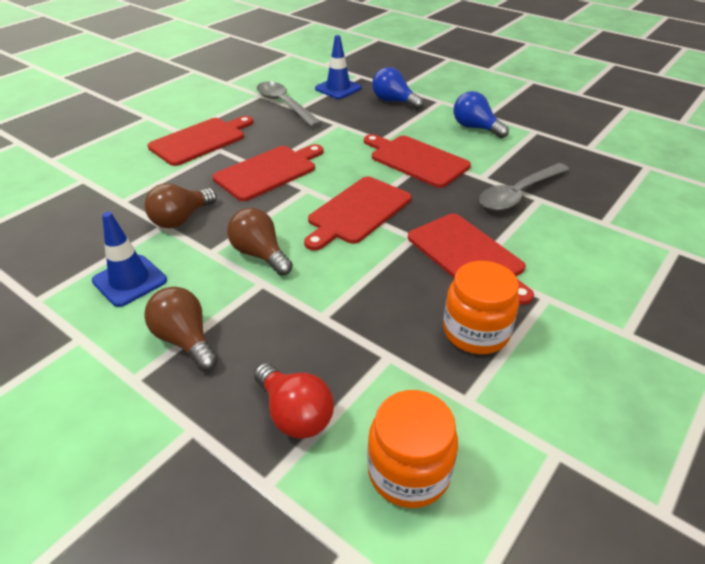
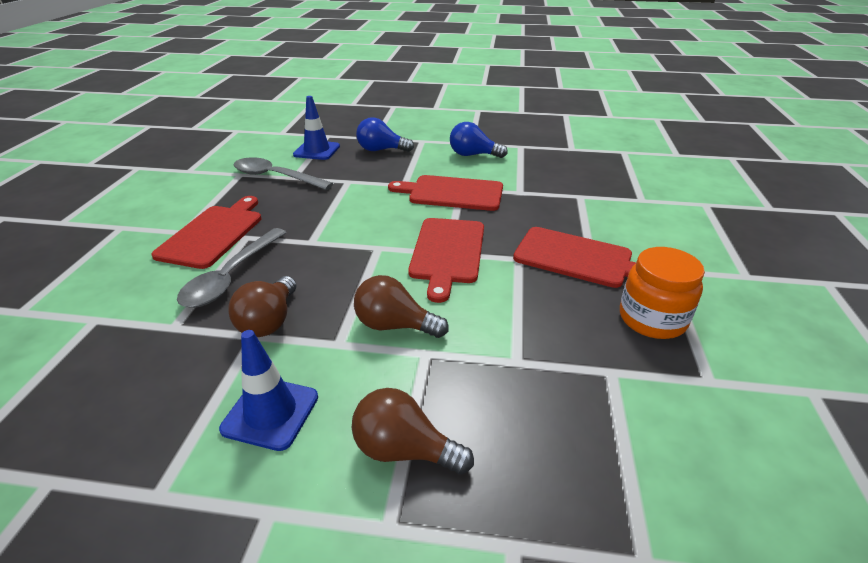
camera: 30 degrees left, 5 degrees down
(269, 172) = (322, 243): red cutting board -> none
(295, 414) = (593, 471): red light bulb -> none
(409, 471) = (741, 470): orange jar -> none
(518, 194) = (561, 197): grey spoon -> grey spoon (231, 277)

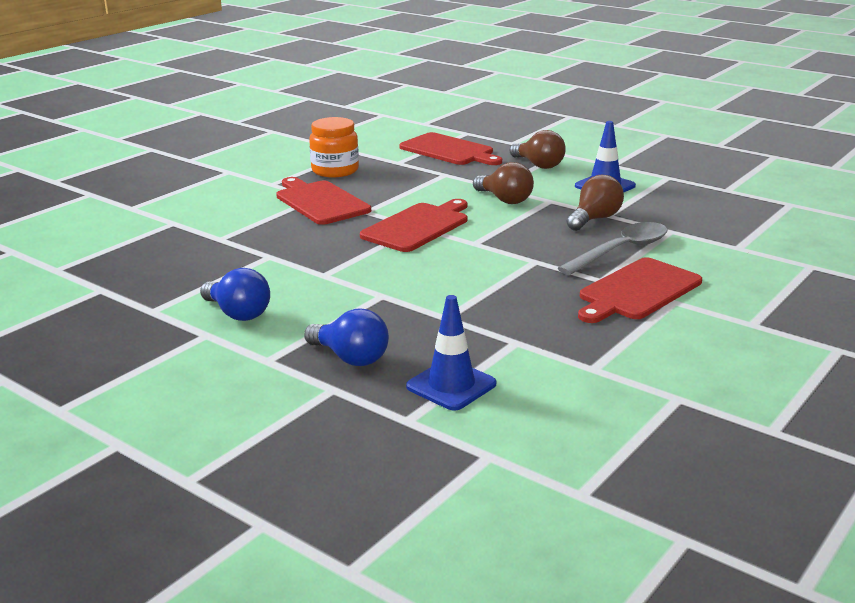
camera: 150 degrees left, 10 degrees down
(275, 177) = (542, 349): grey spoon -> none
(452, 193) = (341, 272): red cutting board -> red cutting board (449, 150)

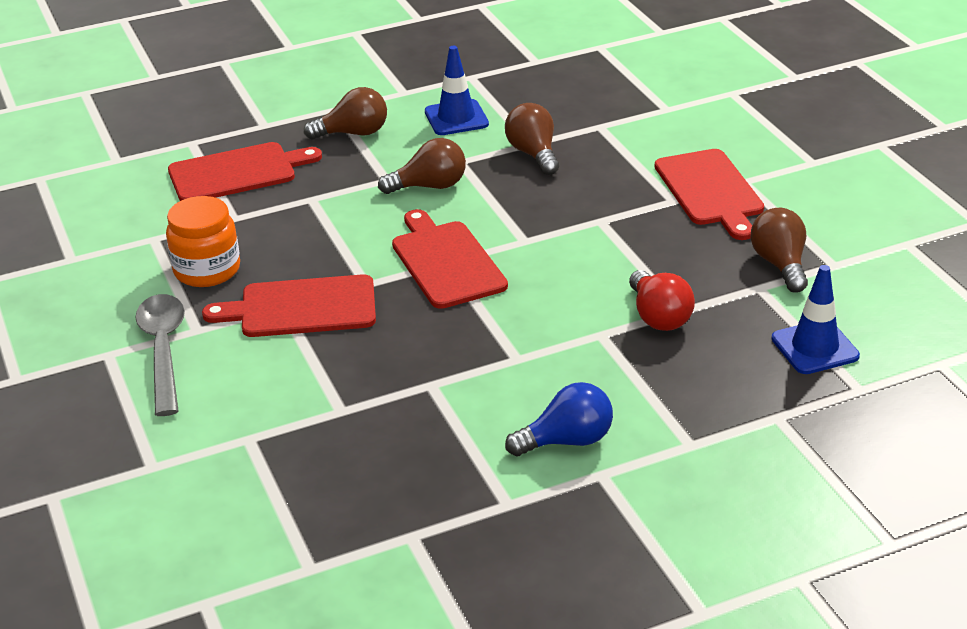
camera: 60 degrees left, 10 degrees up
(350, 358) = (723, 390): blue light bulb -> none
(427, 311) = (658, 317): none -> red light bulb
(562, 343) = (780, 264): none -> brown light bulb
(621, 250) = (620, 167): grey spoon -> grey spoon (163, 350)

